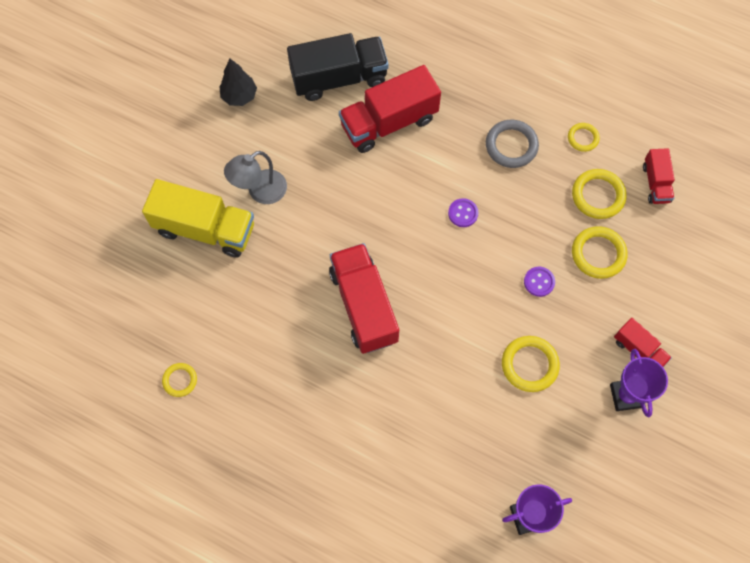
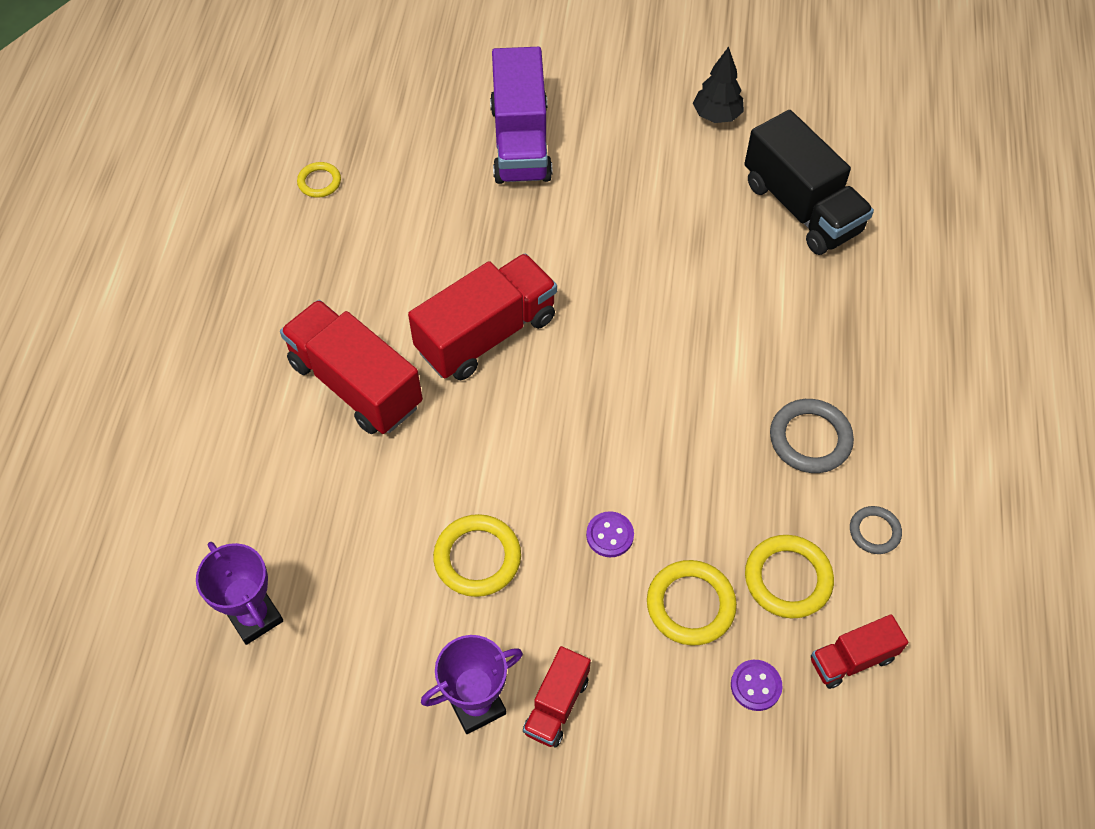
camera: 70 degrees right, 10 degrees down
(205, 229) = (520, 142): yellow truck -> purple truck
(260, 192) = (595, 178): grey lamp -> none
(389, 122) = (766, 281): red truck -> red truck (356, 384)
(463, 213) = (672, 408): purple button -> purple button (756, 686)
(583, 138) = (874, 531): yellow ring -> grey ring

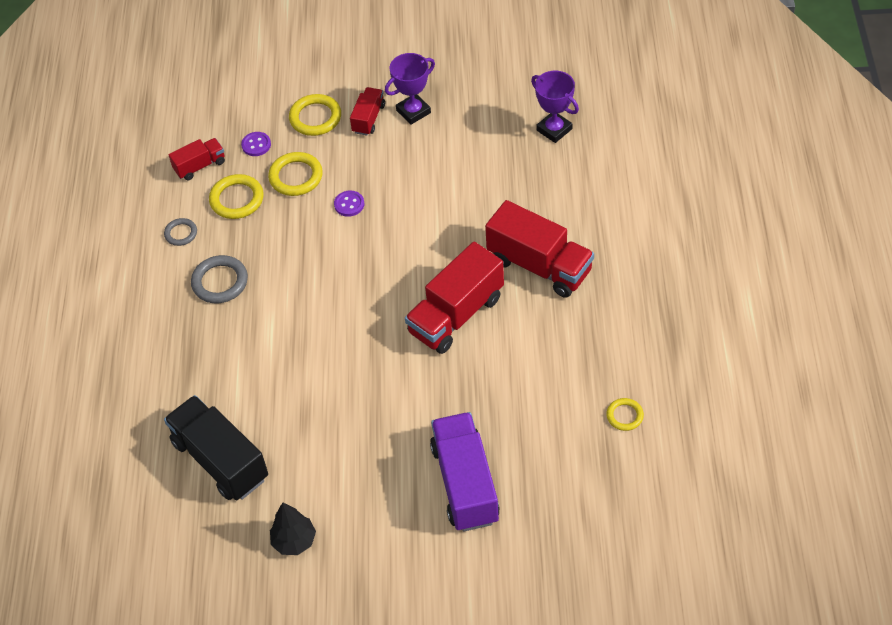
camera: 175 degrees right, 5 degrees down
(477, 558) = (429, 179): yellow ring -> yellow ring (315, 118)

